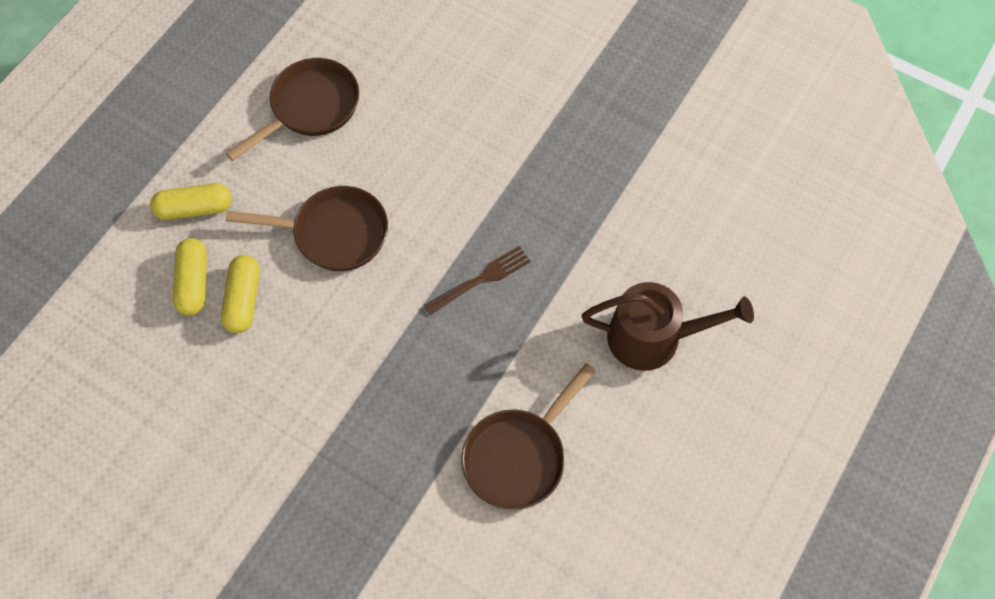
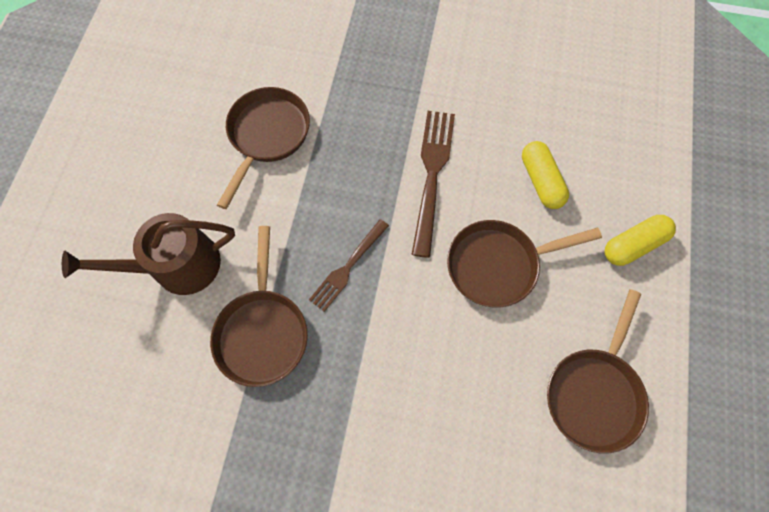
camera: 160 degrees right, 5 degrees up
(193, 283) = (590, 181): yellow capsule -> none
(353, 345) = (432, 175): none -> brown fork
(583, 248) = (262, 331): none -> brown pan

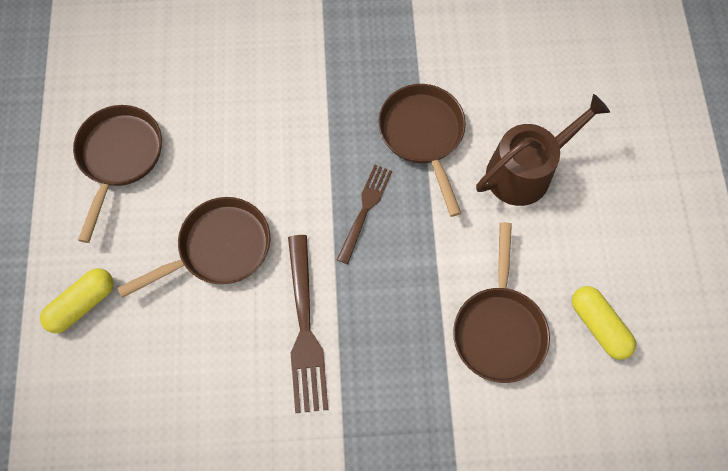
camera: 165 degrees right, 0 degrees up
(541, 181) = (184, 353): yellow capsule -> yellow capsule (598, 325)

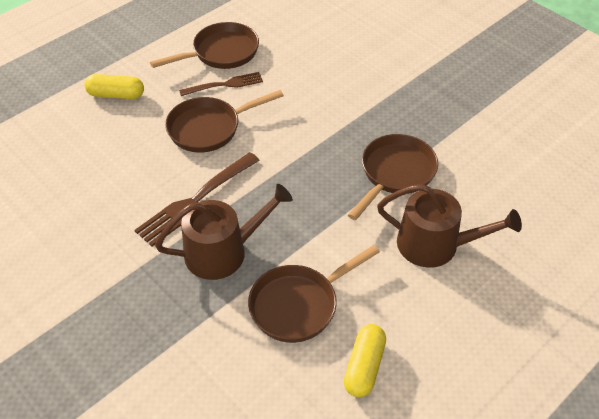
camera: 50 degrees right, 20 degrees down
(219, 248) = (209, 128): brown pan -> brown pan turned 135 degrees clockwise
(365, 210) = (308, 178): brown fork -> brown fork (224, 85)
(388, 349) = (223, 252): none -> brown watering can

